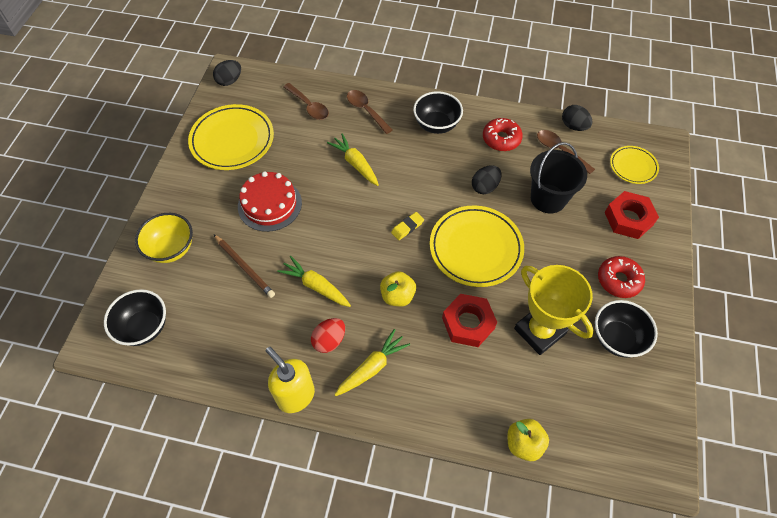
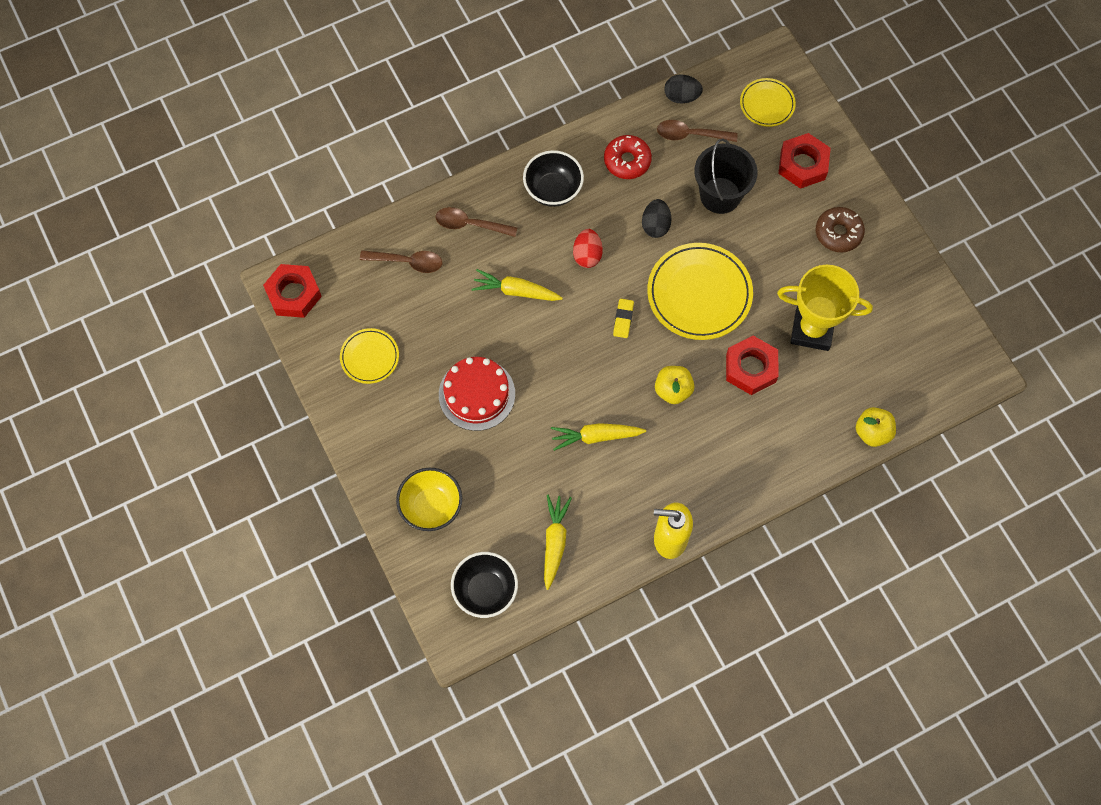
camera: 40 degrees left, 10 degrees up
(229, 81) = (293, 294): black egg -> red nut
(232, 140) = (369, 357): yellow plate -> yellow plate, size x0.55
(244, 267) = (516, 469): brown pencil -> none
(329, 340) = (653, 473): red egg -> red egg (587, 255)
(372, 367) = (708, 467): yellow carrot -> yellow carrot (554, 541)
(617, 338) = (875, 288): black bowl -> none
(618, 280) = (838, 233): red donut -> brown donut

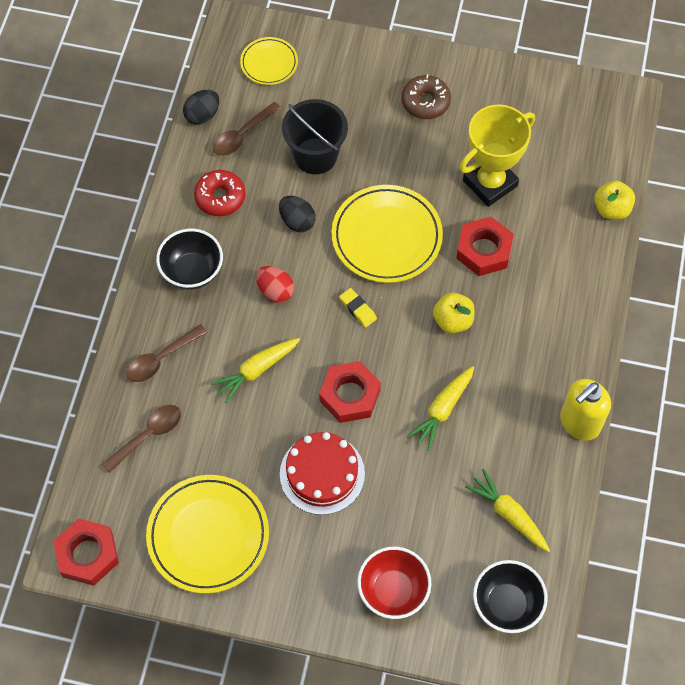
camera: 50 degrees left, 5 degrees down
(369, 357) = (208, 535): yellow plate -> yellow plate, size x1.81
(431, 507) = (393, 590): yellow bowl -> red bowl
(802, 164) = (344, 80): red nut -> red nut (350, 395)

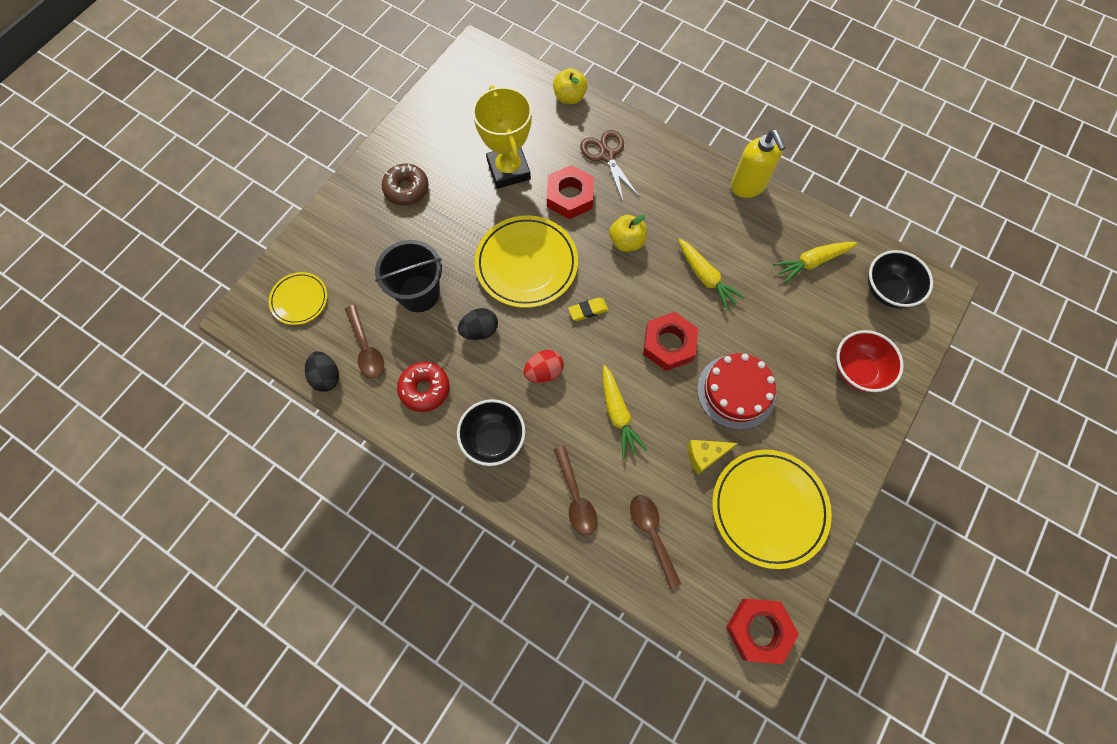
camera: 70 degrees left, 5 degrees up
(242, 462) = (704, 456): none -> yellow cheese
(552, 269) = (607, 155): none -> brown scissors

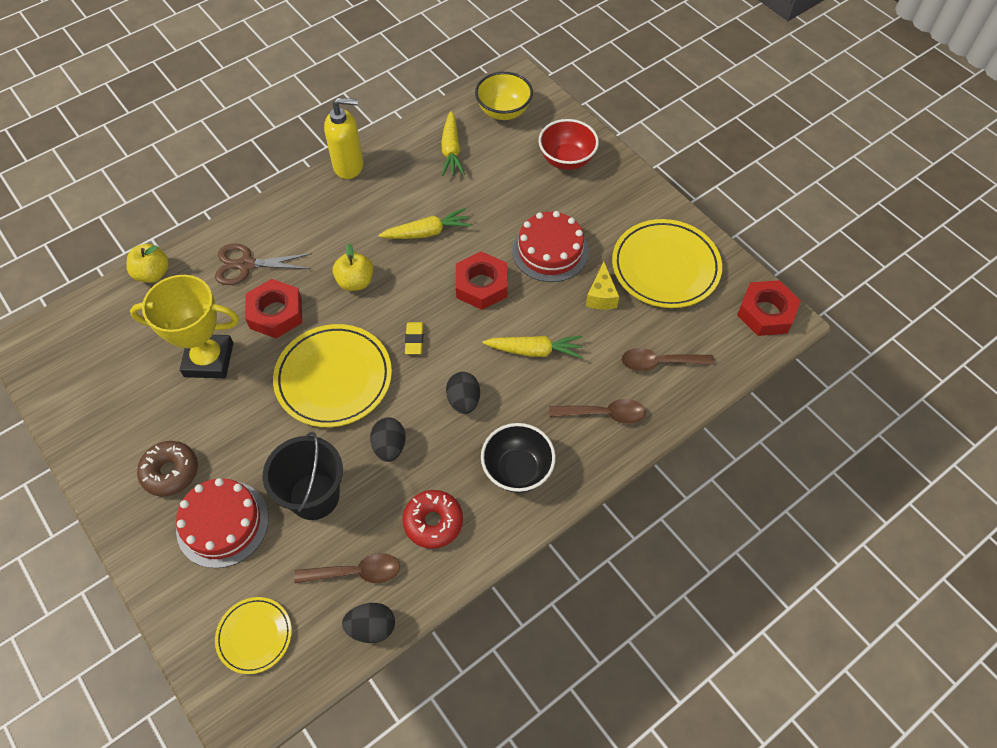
camera: 70 degrees left, 10 degrees down
(377, 241) = (222, 523): none -> red cake
(544, 372) = (464, 400): red egg -> black egg
(887, 291) = (503, 111): black bowl -> yellow bowl

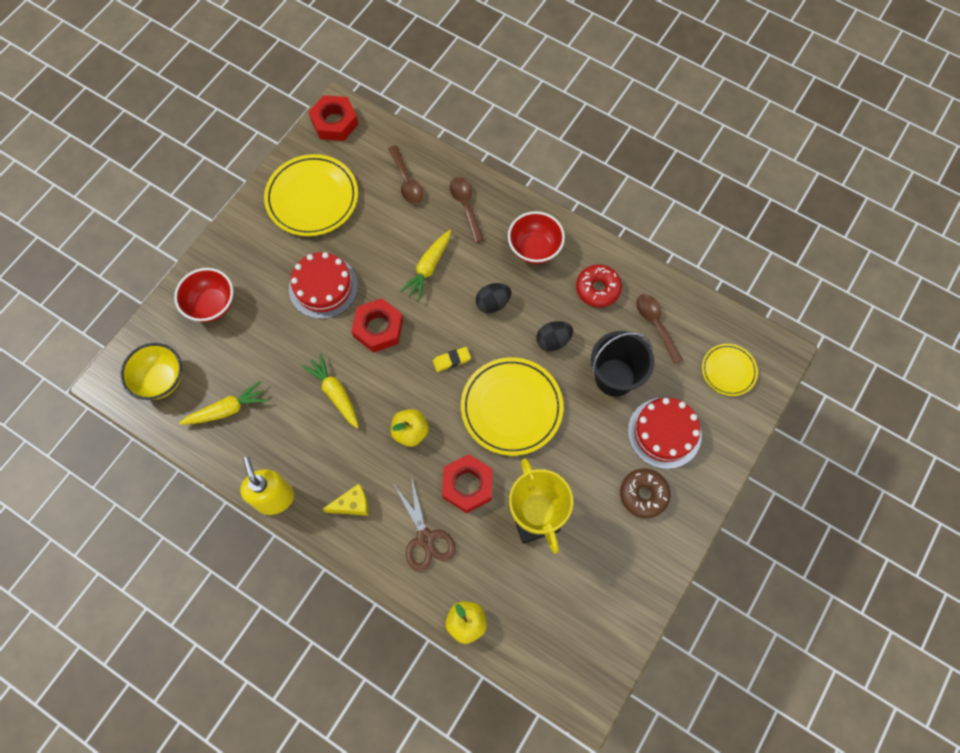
camera: 110 degrees left, 10 degrees up
(371, 627) = (687, 299): black egg -> none
(517, 470) = (534, 248): black bowl -> red bowl
(535, 351) = (428, 268): yellow carrot -> yellow carrot turned 135 degrees counterclockwise
(601, 296) = (358, 236): yellow cheese -> yellow cheese (352, 504)

